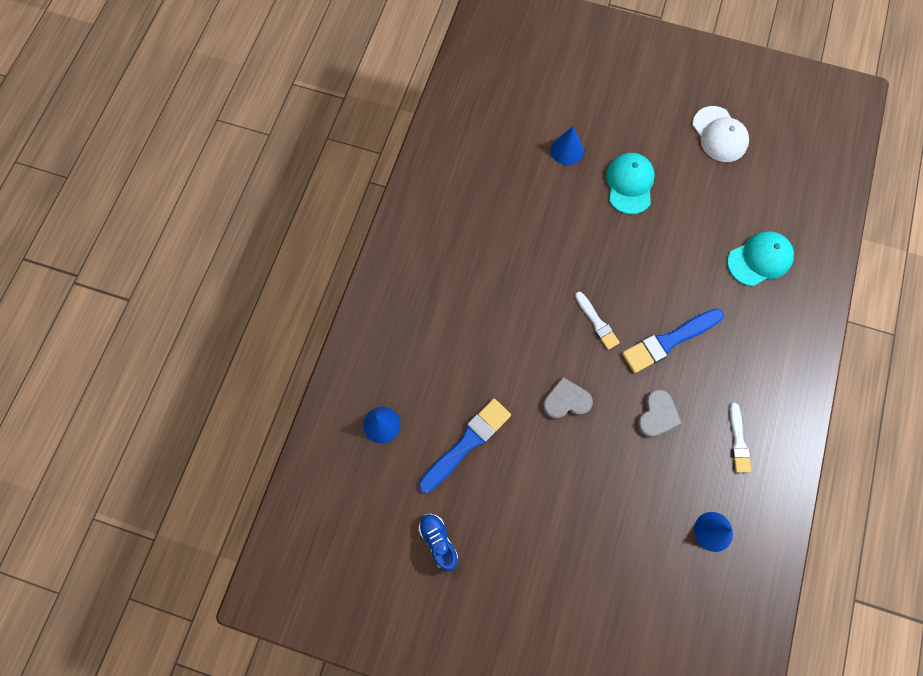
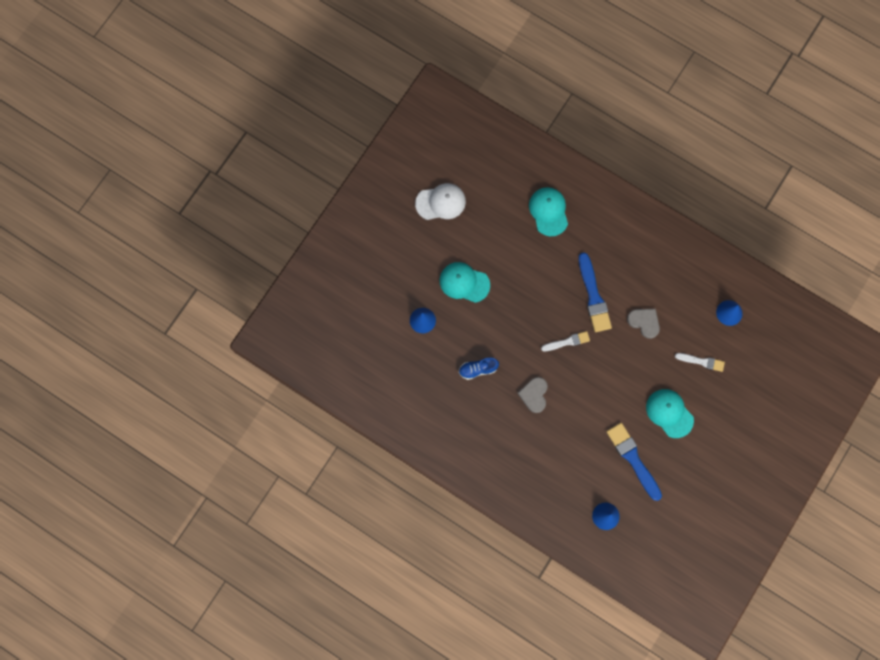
camera: 75 degrees left, 5 degrees up
(438, 541) = (695, 496): blue shoe -> blue shoe (478, 369)
(543, 478) = (669, 413): none -> turquoise cap
(566, 400) = (619, 381): grey heart -> grey heart (534, 395)
(738, 441) = (674, 275): white brush -> white brush (701, 361)

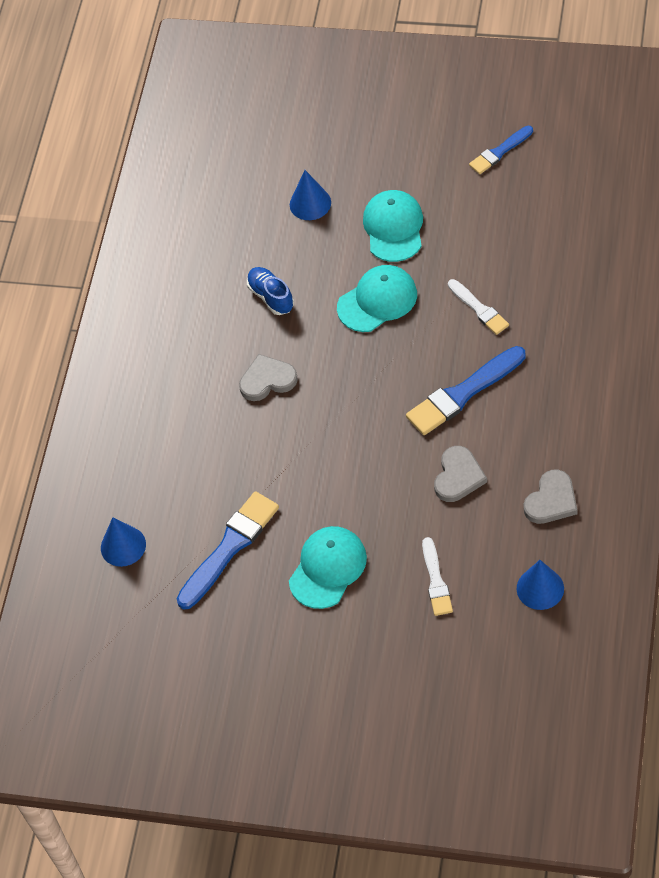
camera: 75 degrees right, 20 degrees down
(441, 202) = (499, 152): white cap -> blue brush
(548, 211) = (565, 284): turquoise cap -> turquoise cap (377, 301)
(567, 342) = (372, 389): white brush -> white brush (479, 309)
(680, 283) = (551, 500): none -> grey heart

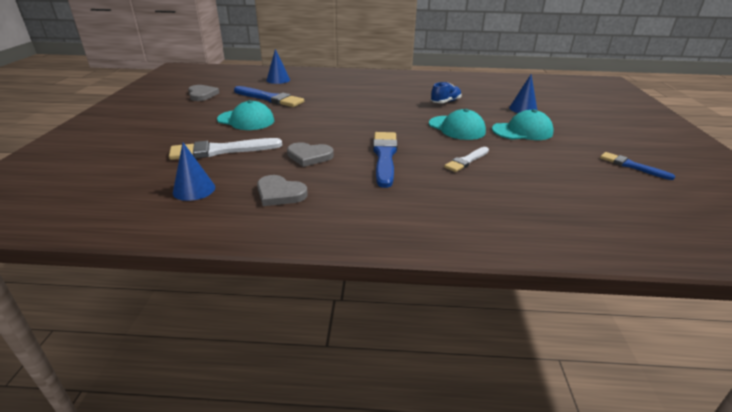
camera: 75 degrees right, 25 degrees down
(267, 380) = (384, 103): grey heart -> grey heart (202, 95)
(436, 581) = (221, 150): white brush -> white brush, size x1.68
(463, 393) = (384, 156): blue brush -> blue brush turned 45 degrees clockwise

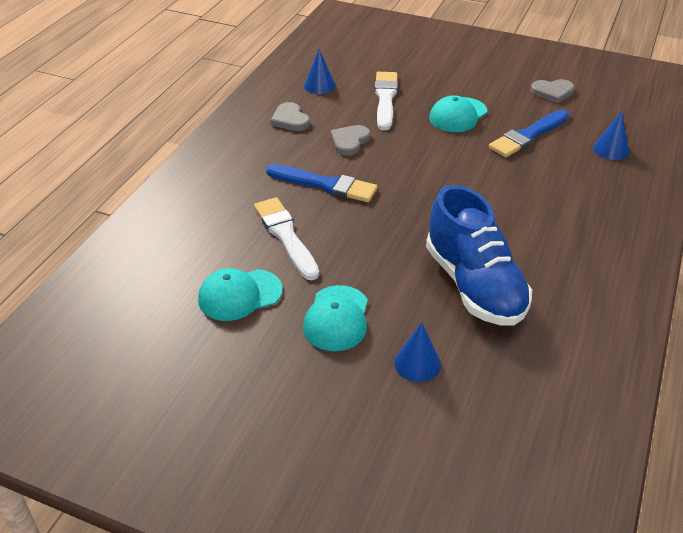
camera: 110 degrees right, 10 degrees up
(280, 193) = (290, 120): grey heart -> grey heart turned 75 degrees counterclockwise
(445, 102) = (474, 285): blue shoe -> blue shoe, size x2.34
(456, 128) = (373, 260): turquoise cap -> turquoise cap (239, 295)
(466, 161) = (285, 236): white brush -> white brush, size x1.68
(632, 166) = (195, 368): blue brush -> none

